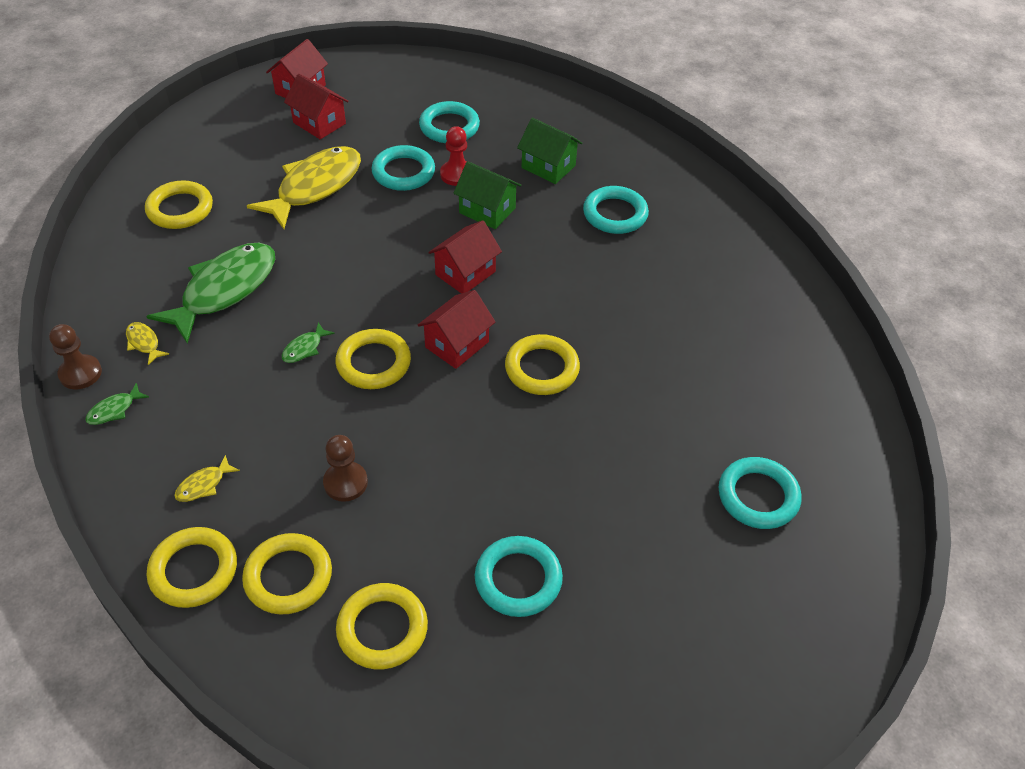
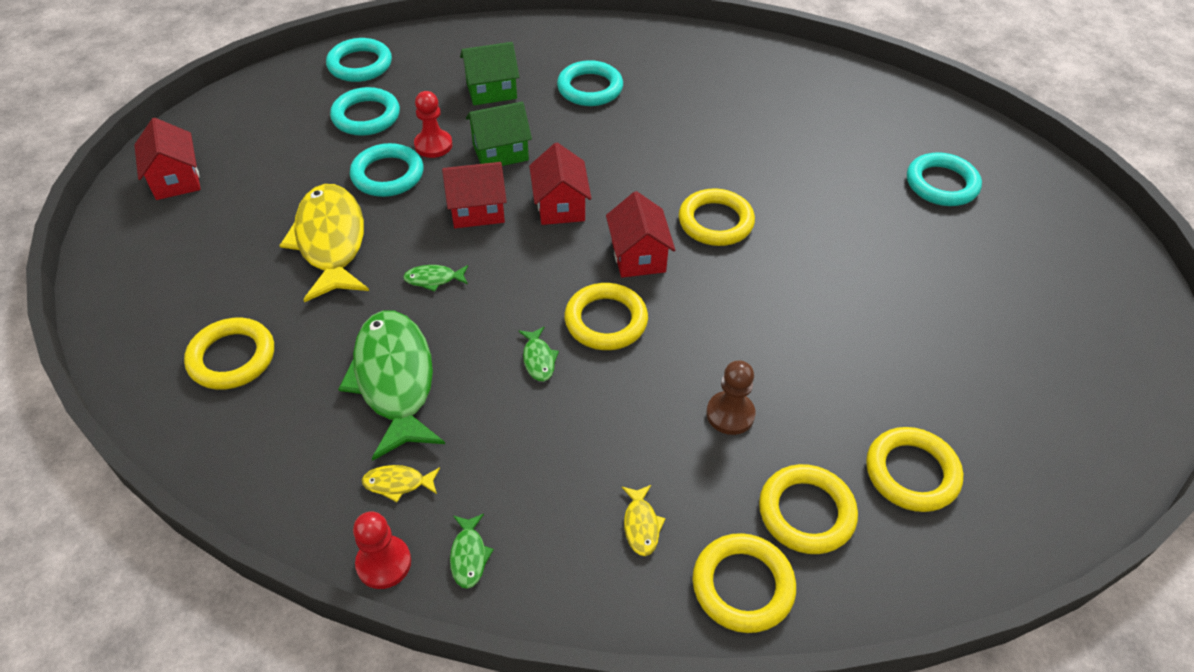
camera: 50 degrees left, 0 degrees up
(80, 373) = (384, 563): brown pawn -> red pawn
(319, 123) = (244, 192): red house -> red house (477, 210)
(328, 254) = (433, 279): none -> green fish
(518, 579) = (922, 357): turquoise ring -> turquoise ring (360, 65)

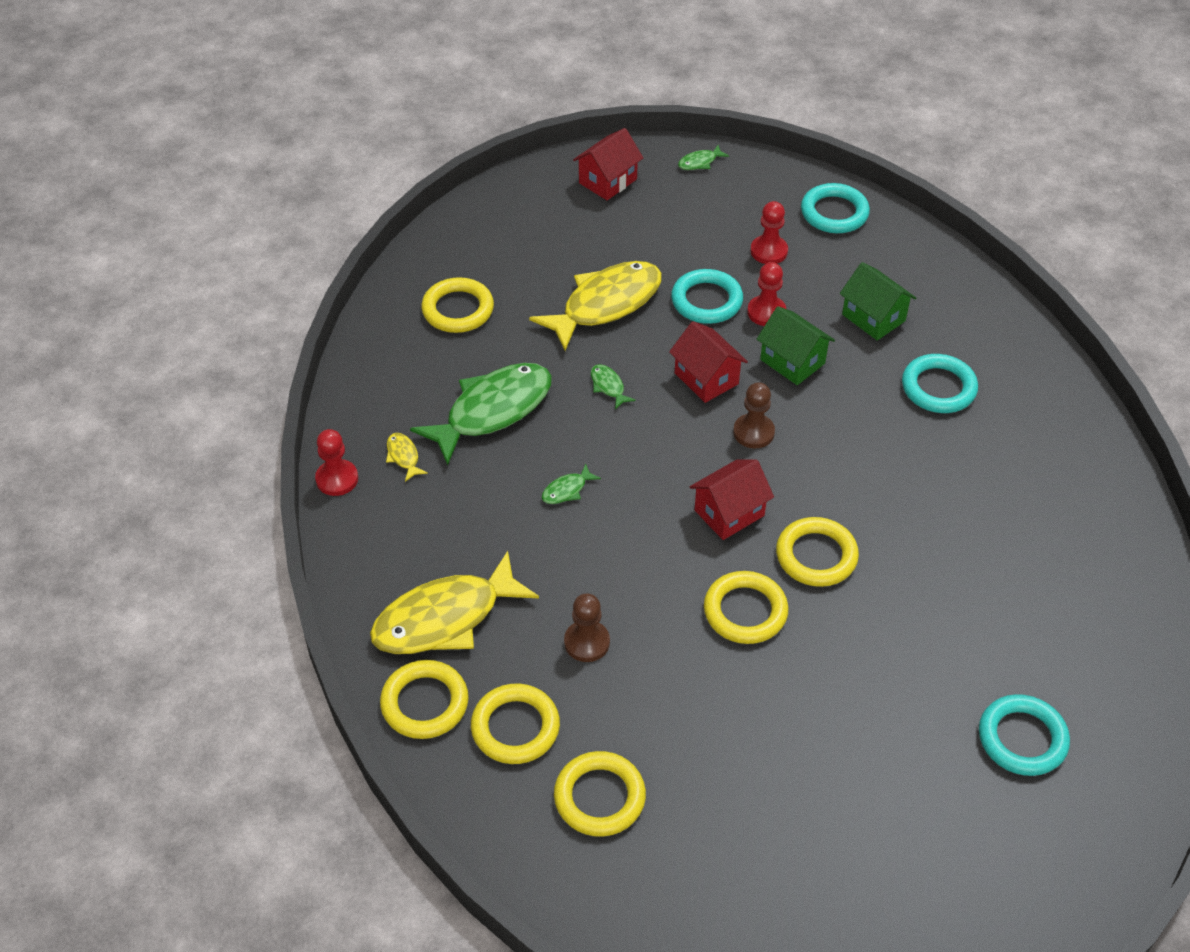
camera: 65 degrees right, 0 degrees up
(366, 116) = (769, 251): turquoise ring -> red pawn
(469, 556) = (366, 524): green fish -> green fish (699, 162)
(560, 206) = (753, 432): red house -> brown pawn
(606, 321) = (636, 518): yellow ring -> yellow ring (745, 611)
(641, 525) = (445, 618): yellow fish -> yellow fish, size x2.50

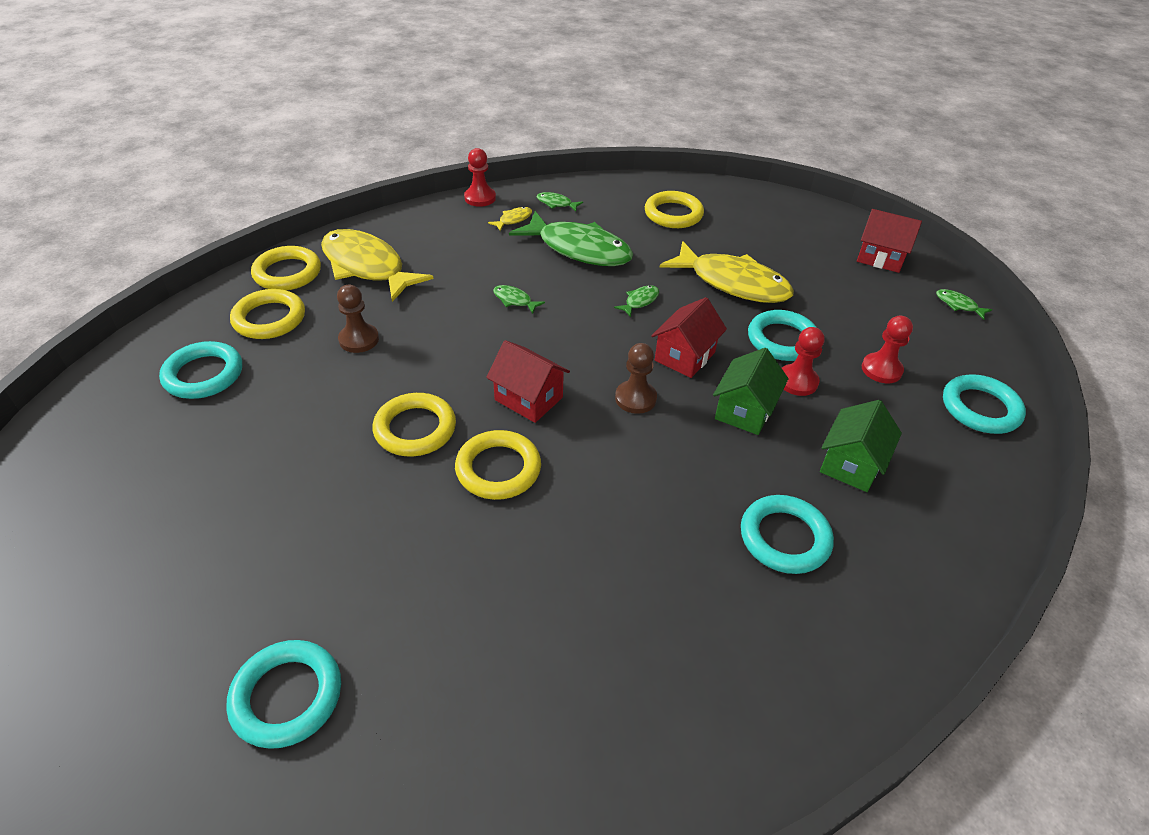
camera: 70 degrees right, 5 degrees down
(386, 407) = (556, 203): none -> green fish
(599, 797) = (203, 375): yellow ring -> turquoise ring

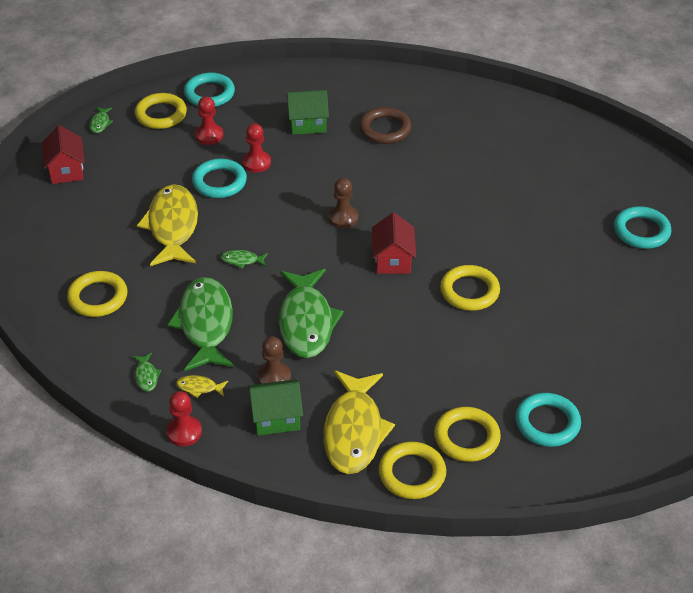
camera: 125 degrees left, 0 degrees up
(359, 339) = (432, 372): brown pawn -> brown pawn (274, 377)
(498, 469) = (457, 241): yellow ring -> yellow ring (161, 114)
(514, 300) = (306, 322): green fish -> green fish, size x2.50
(685, 356) = (281, 215): red house -> none
(744, 410) = (306, 173): green house -> green house (276, 418)
(784, 538) = (385, 129): turquoise ring -> brown ring

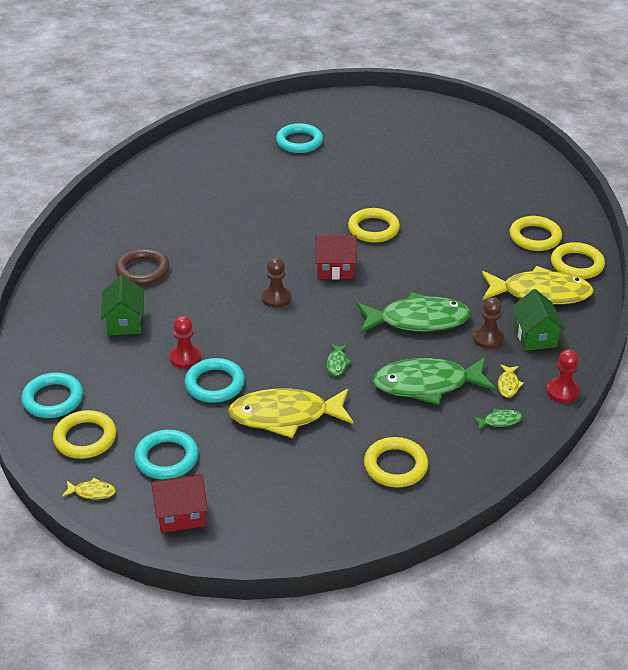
camera: 90 degrees left, 5 degrees down
(100, 123) = (92, 492): green fish -> yellow fish
(209, 135) = (132, 396): red pawn -> none
(547, 423) = (512, 199): turquoise ring -> turquoise ring (166, 458)

